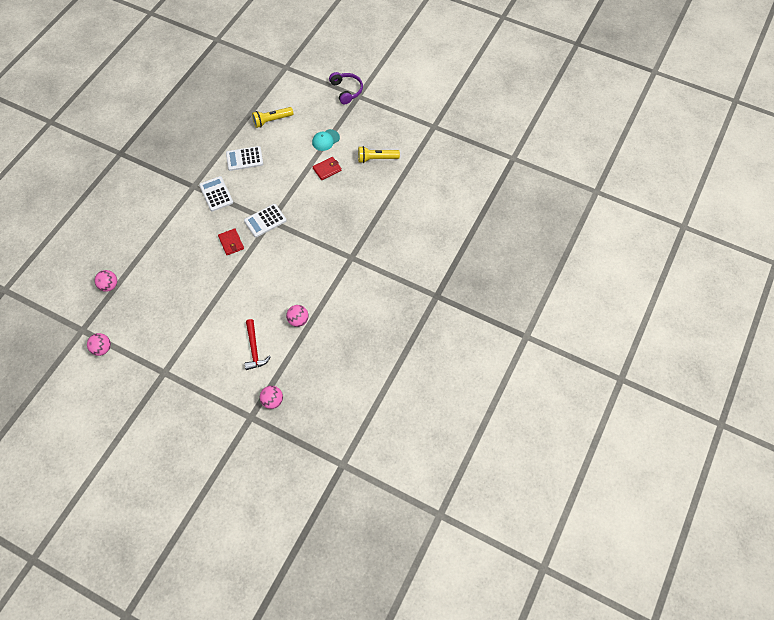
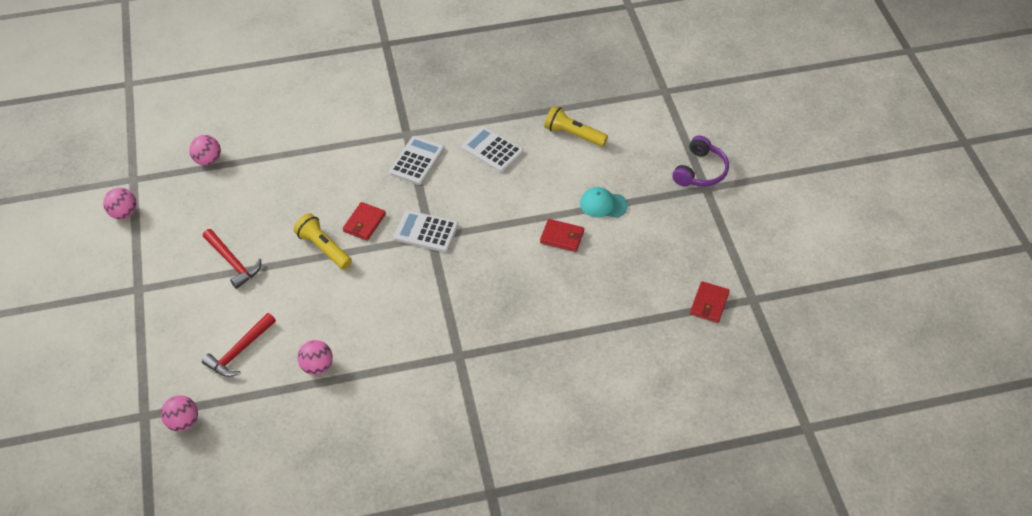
camera: 50 degrees right, 10 degrees down
(193, 317) = (233, 262): none -> red hammer
(376, 159) = (633, 275): yellow flashlight -> yellow flashlight (324, 248)
(420, 143) = (709, 303): none -> red wallet

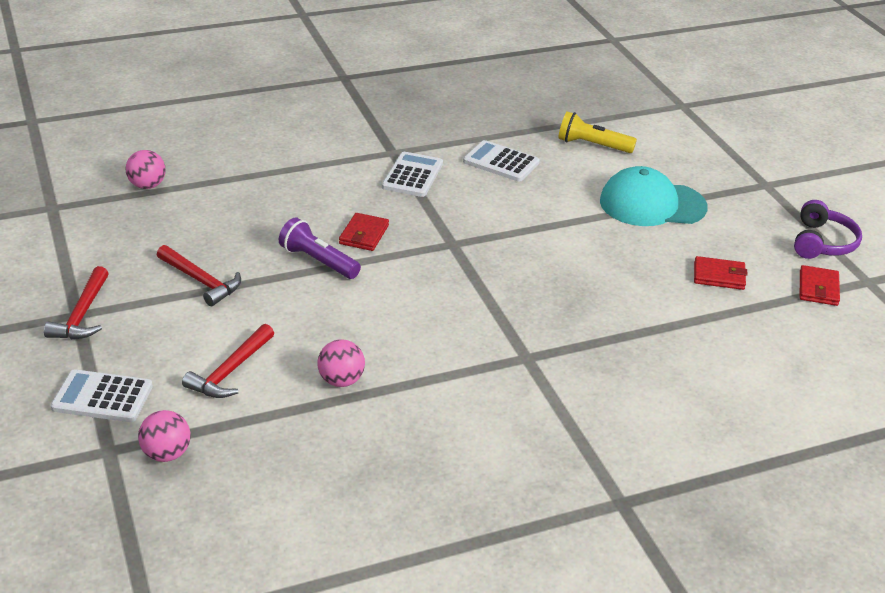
camera: 10 degrees left, 15 degrees down
(124, 213) = (44, 240): pink ball -> none
(142, 289) = (82, 314): none -> red hammer
(324, 248) = (318, 261): yellow flashlight -> purple flashlight
(426, 232) = (445, 239): white calculator -> white calculator (102, 397)
(562, 237) = (614, 236): red wallet -> red wallet (719, 276)
(603, 204) = (652, 204): turquoise cap -> turquoise cap, size x1.82
(700, 171) = (753, 170): purple headphones -> purple headphones (822, 243)

